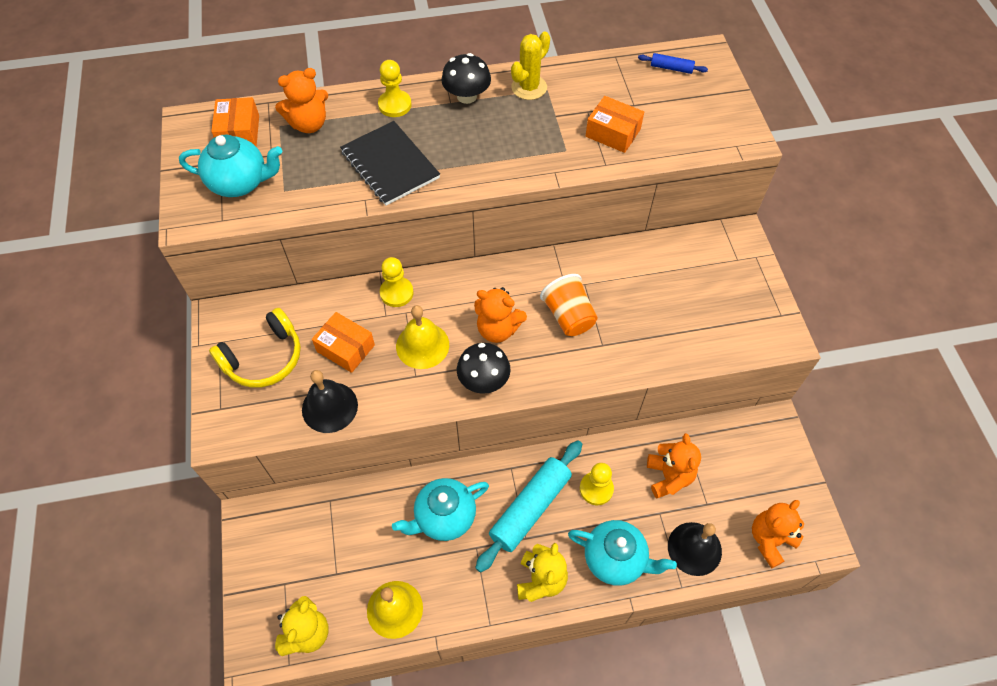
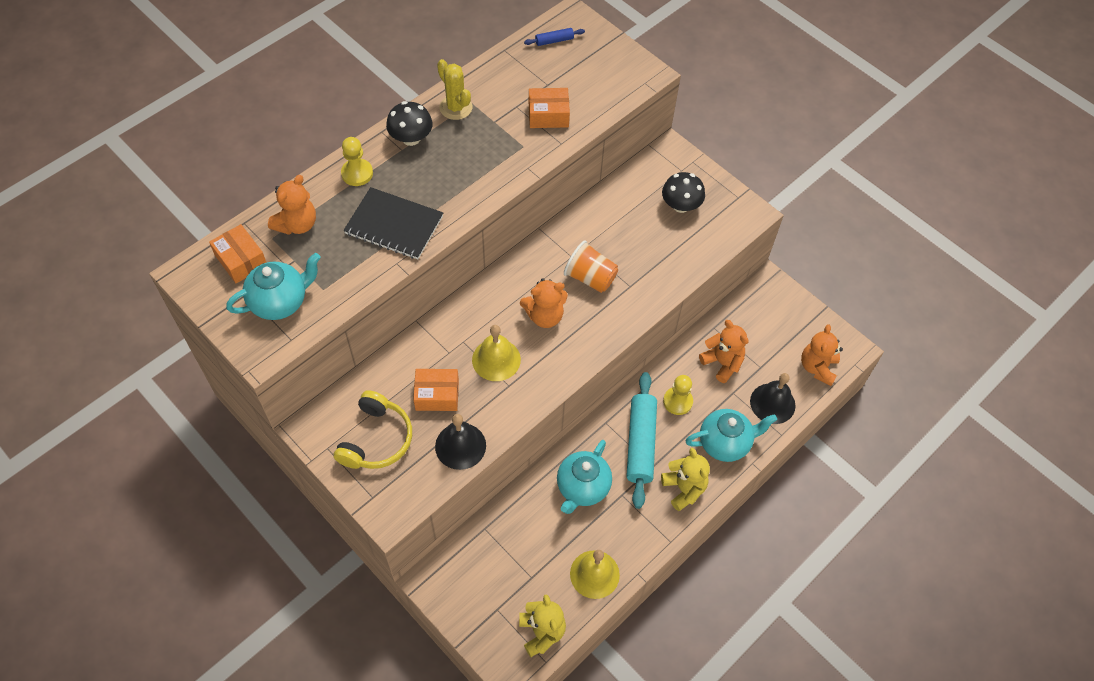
camera: 35 degrees left, 0 degrees up
(396, 293) = (444, 330): yellow pawn -> none
(483, 380) = (562, 360): black mushroom -> black mushroom (681, 205)
(529, 87) = (456, 107): yellow cactus -> yellow cactus turned 45 degrees counterclockwise

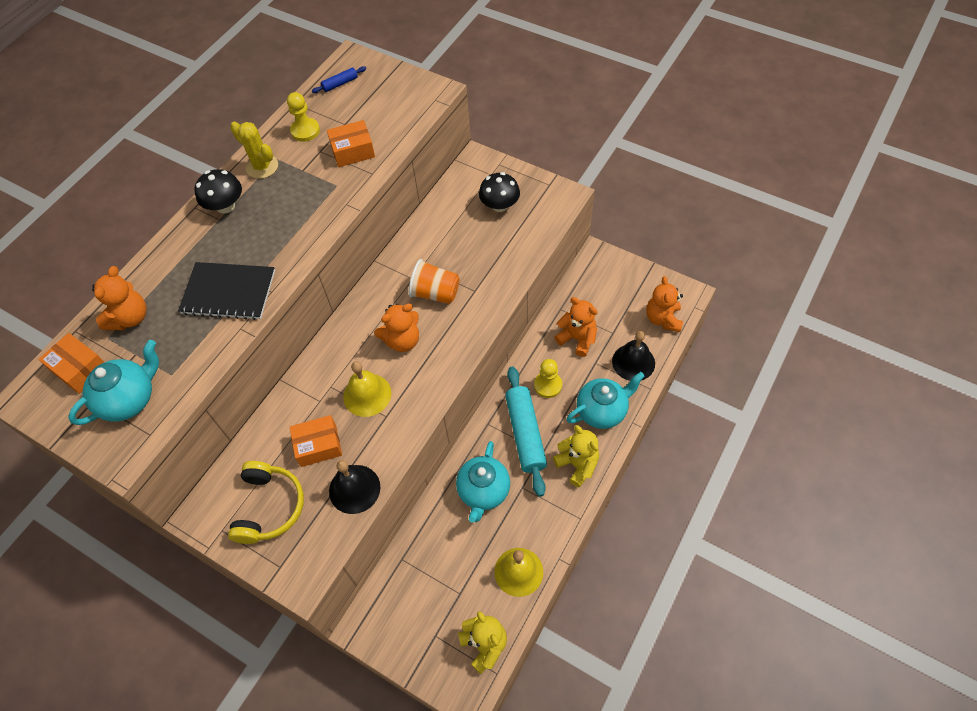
camera: 10 degrees left, 0 degrees up
(357, 173) = (180, 253): yellow pawn -> yellow pawn (305, 131)

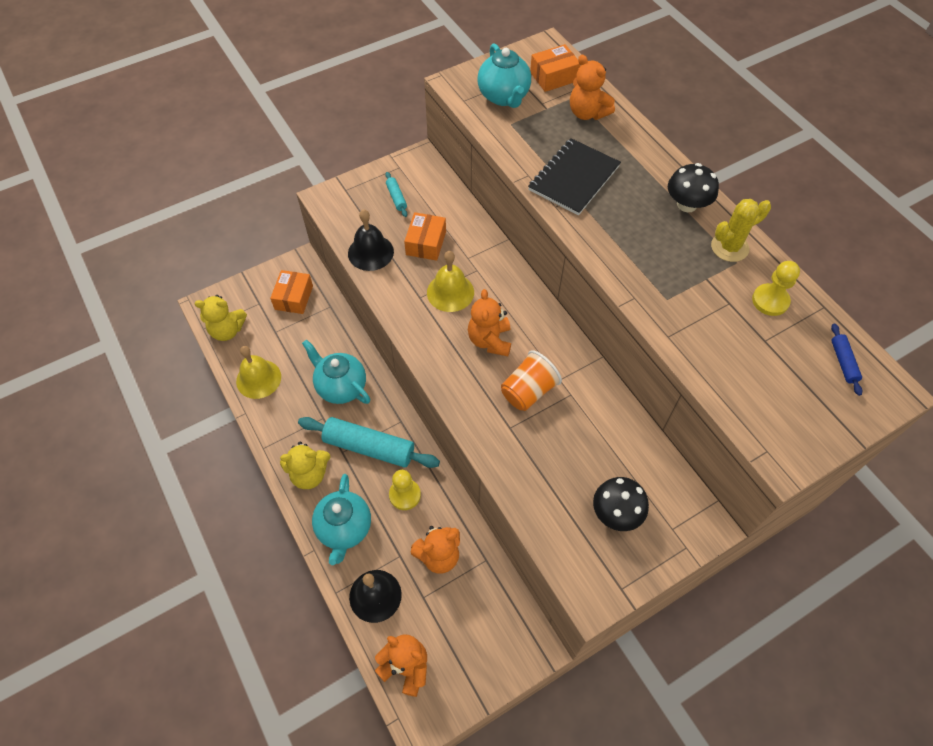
camera: 115 degrees right, 0 degrees up
(269, 507) = (396, 198): yellow headphones -> turquoise rolling pin
(353, 151) = (713, 332): orange box -> orange box (294, 297)

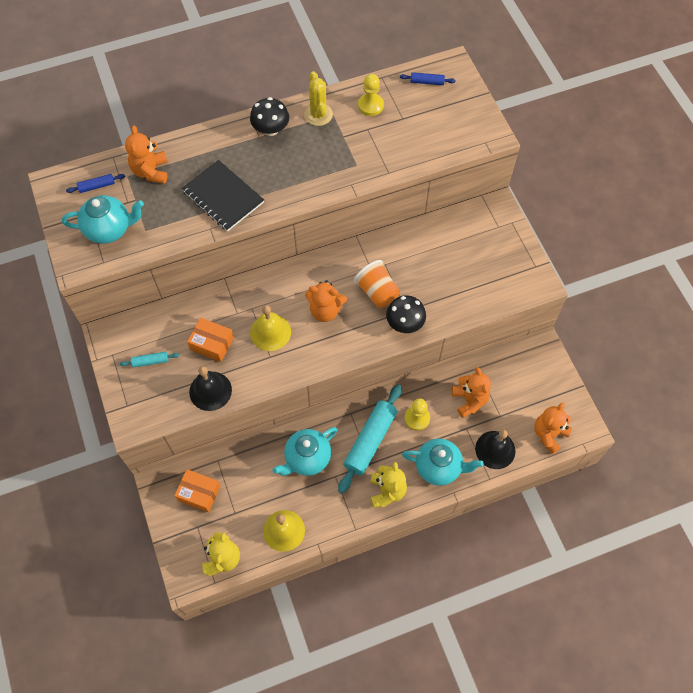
camera: 80 degrees left, 5 degrees up
(554, 77) = (97, 186): orange box -> blue rolling pin
(587, 113) = (151, 171): orange teddy bear -> orange teddy bear turned 120 degrees clockwise
(616, 513) = (482, 256): black mushroom -> black mushroom (405, 323)

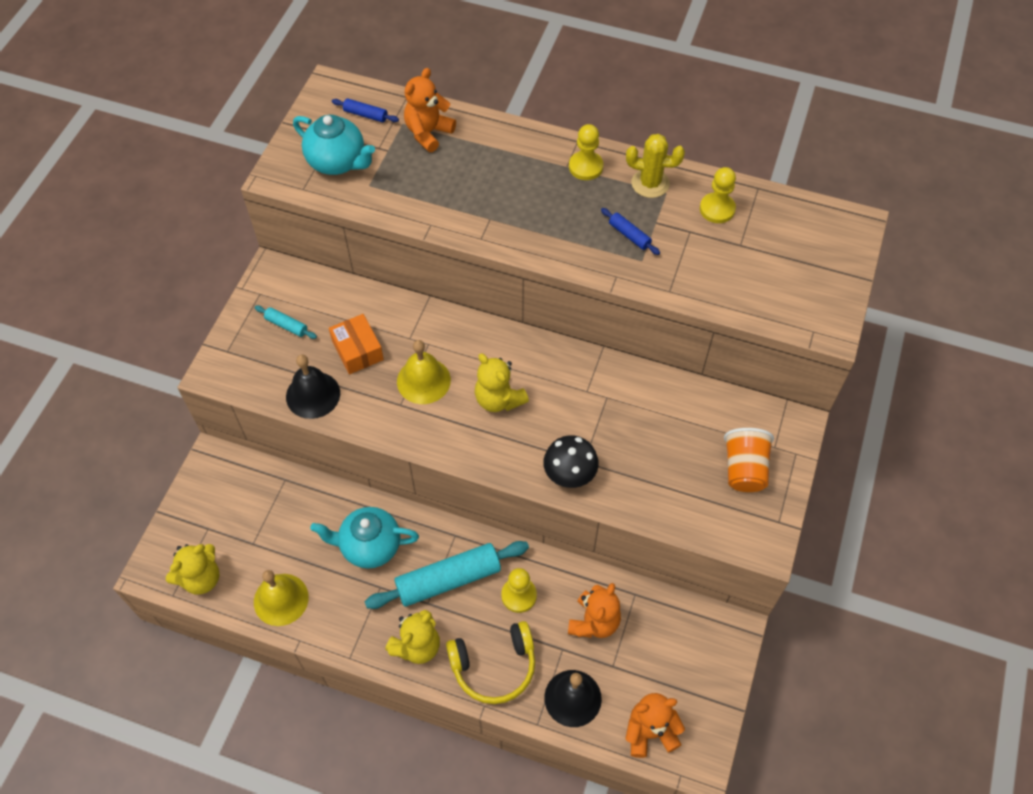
camera: 40 degrees right, 5 degrees down
(199, 493) = (239, 497): orange box -> none
(223, 197) = (473, 202): black notebook -> none
(271, 129) = (585, 167): black mushroom -> yellow pawn
(318, 115) = (650, 183): yellow cactus -> yellow cactus turned 75 degrees clockwise
(325, 310) = (498, 399): orange teddy bear -> yellow teddy bear
(377, 292) = (571, 420): orange cup -> orange cup (744, 469)
(427, 82) = (806, 224): blue rolling pin -> blue rolling pin (629, 235)
(439, 467) = (494, 666): turquoise teapot -> yellow headphones

